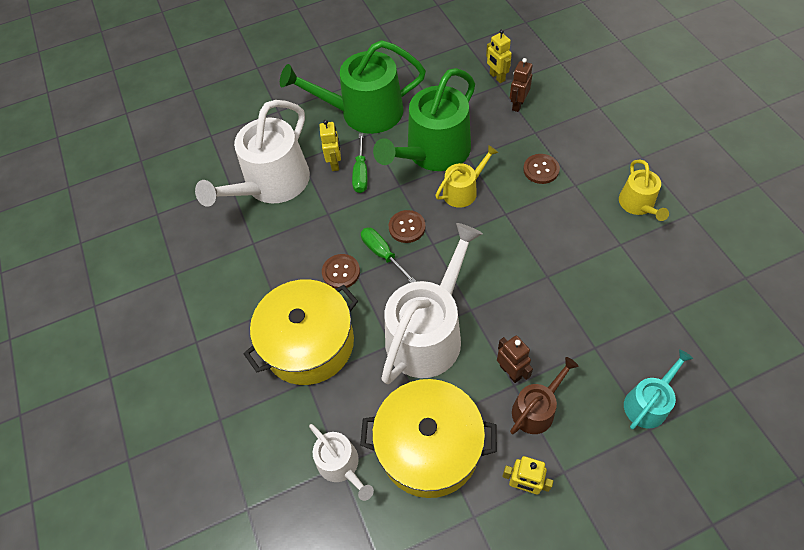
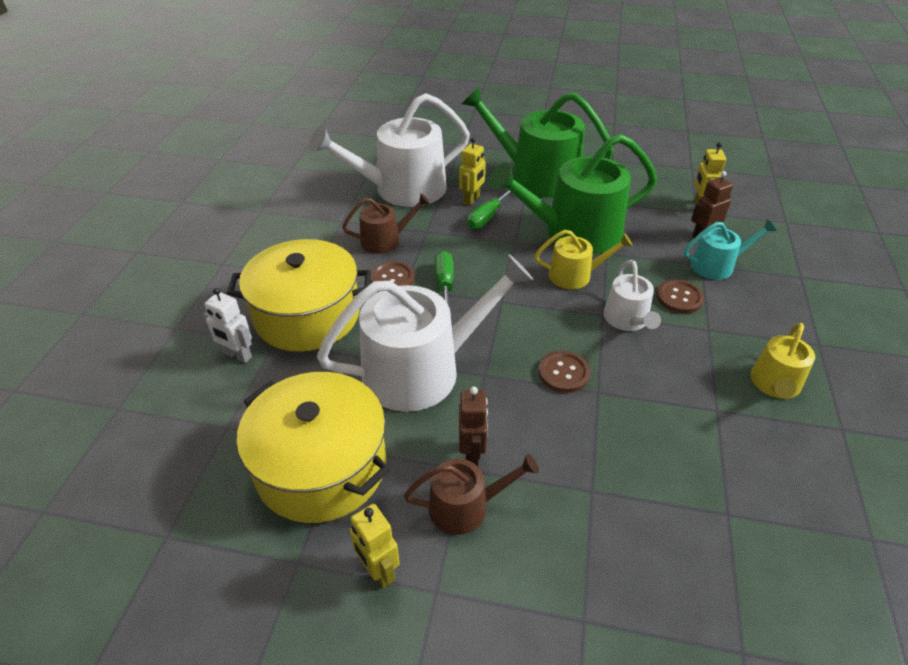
camera: 30 degrees right, 15 degrees down
(291, 409) = (238, 355): none -> white robot
(304, 241) = (386, 240): none -> brown watering can
(341, 465) = (228, 428): white watering can -> white watering can (627, 320)
(407, 227) = (489, 276): brown button -> brown button (563, 373)
(648, 403) = (609, 590): turquoise watering can -> turquoise watering can (717, 265)

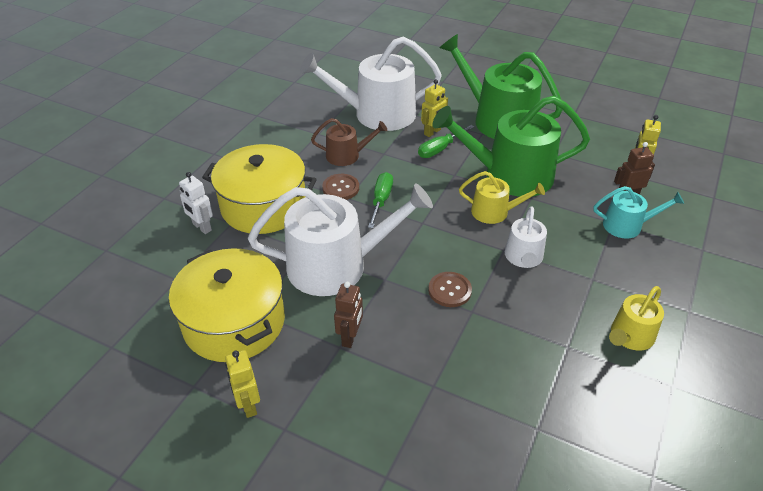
camera: 15 degrees right, 0 degrees up
(466, 506) = (330, 375): brown watering can -> none
(679, 298) = (578, 247): brown button -> none

